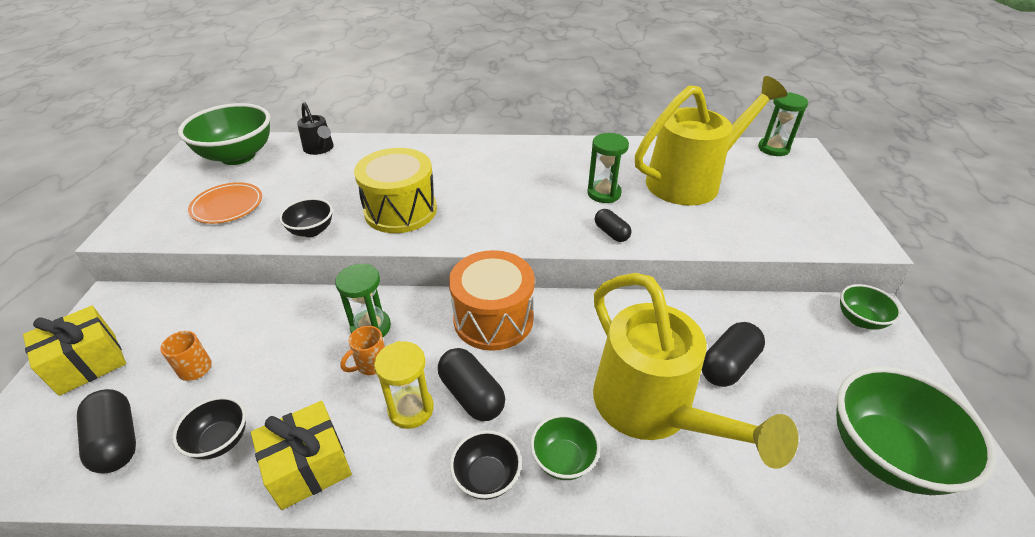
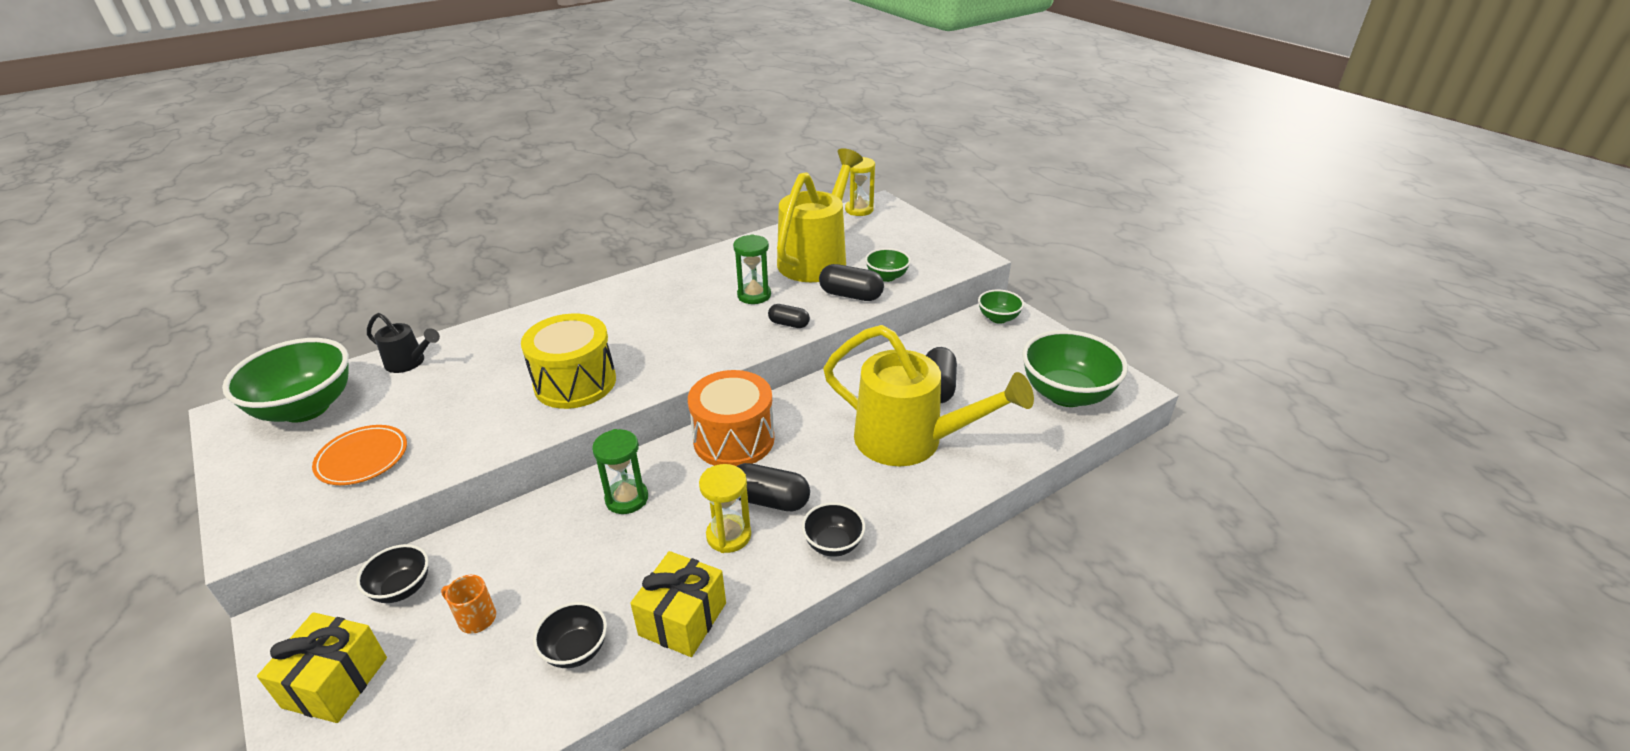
camera: 35 degrees left, 5 degrees down
(117, 441) = (463, 712): black capsule -> black capsule (851, 295)
(311, 230) = (498, 437): black bowl -> black bowl (402, 588)
(371, 364) = (658, 525): orange mug -> none
(563, 459) = (877, 503): green bowl -> green bowl (887, 277)
(773, 148) = (859, 210): green hourglass -> yellow hourglass

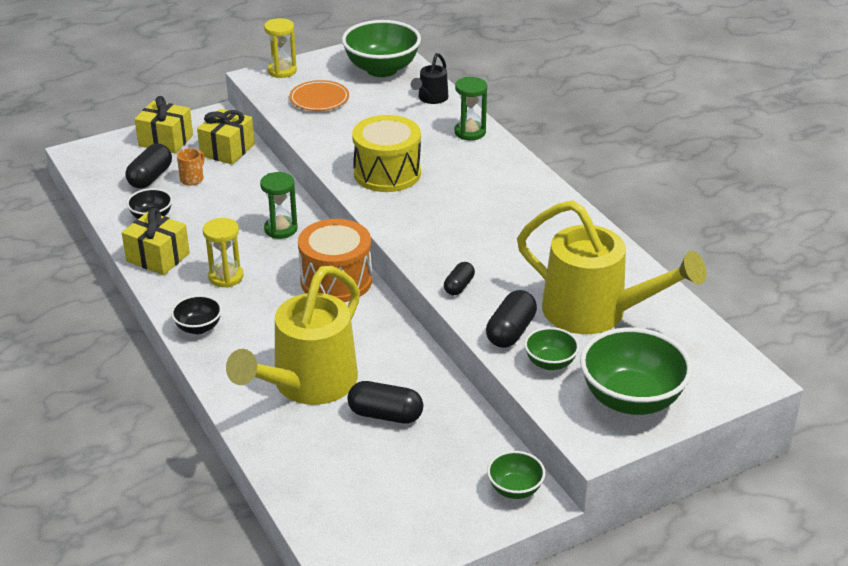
camera: 95 degrees right, 0 degrees up
(402, 588) = (227, 150): black bowl -> yellow gift
(754, 295) = (517, 266): green hourglass -> green hourglass (470, 132)
(769, 500) = (256, 297): black capsule -> black capsule (150, 177)
(859, 210) = (731, 357): yellow hourglass -> yellow hourglass (282, 71)
(1066, 394) = (353, 514): green bowl -> green bowl (631, 399)

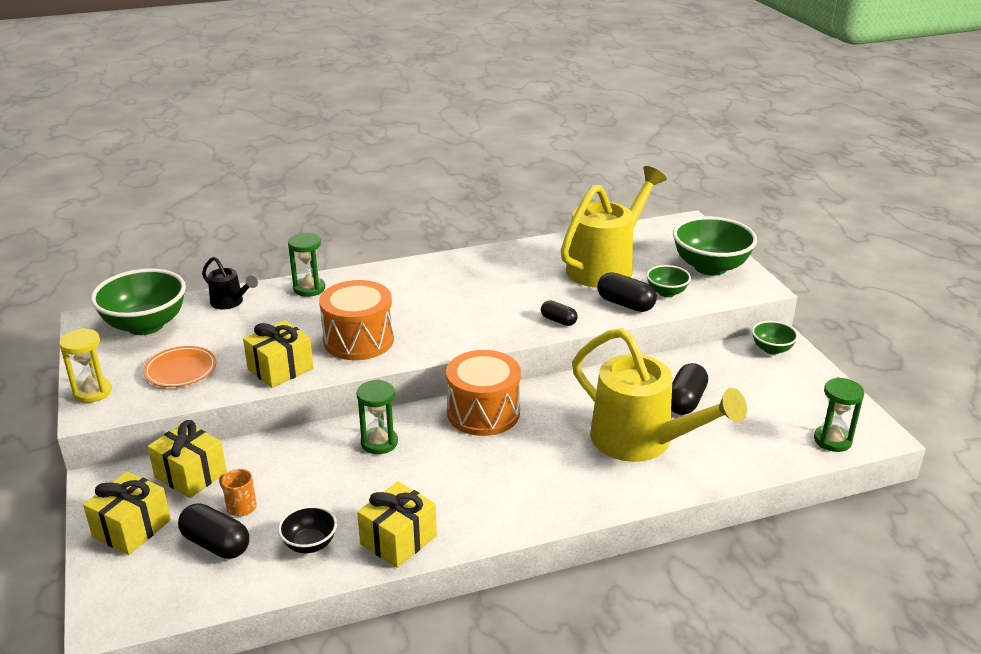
camera: 80 degrees left, 5 degrees down
(198, 328) = (541, 510): black bowl -> none
(226, 277) = (454, 486): yellow hourglass -> none
(331, 143) = (280, 369): none -> yellow gift
(333, 533) = (832, 440): none -> green hourglass
(387, 173) = (359, 340): yellow drum -> orange drum

